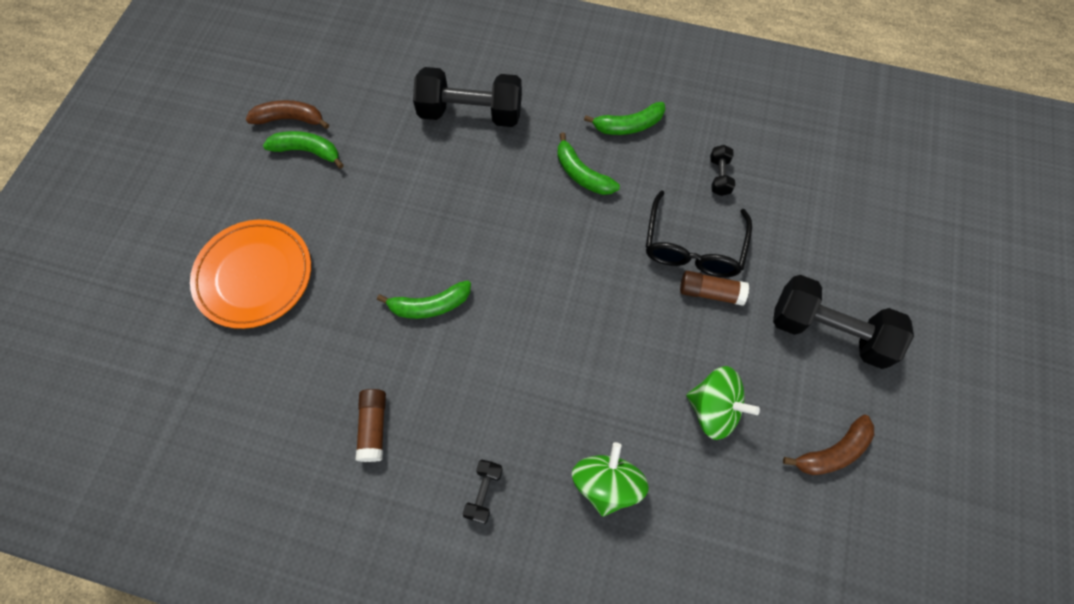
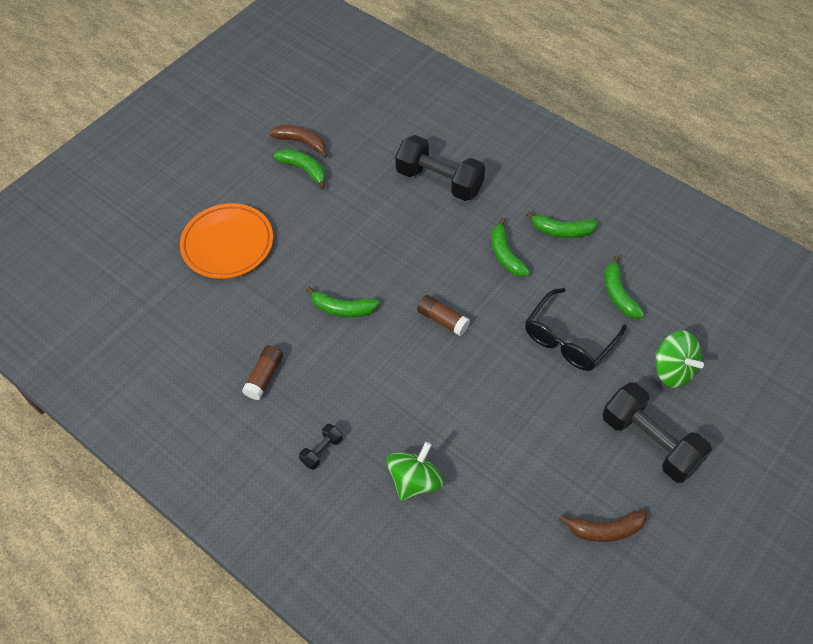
camera: 25 degrees right, 10 degrees down
(710, 292) = (566, 378): brown glue stick -> brown glue stick (442, 320)
(713, 409) = (524, 462): green spinning top -> green spinning top (672, 370)
(719, 176) = (618, 294): black dumbbell -> green banana

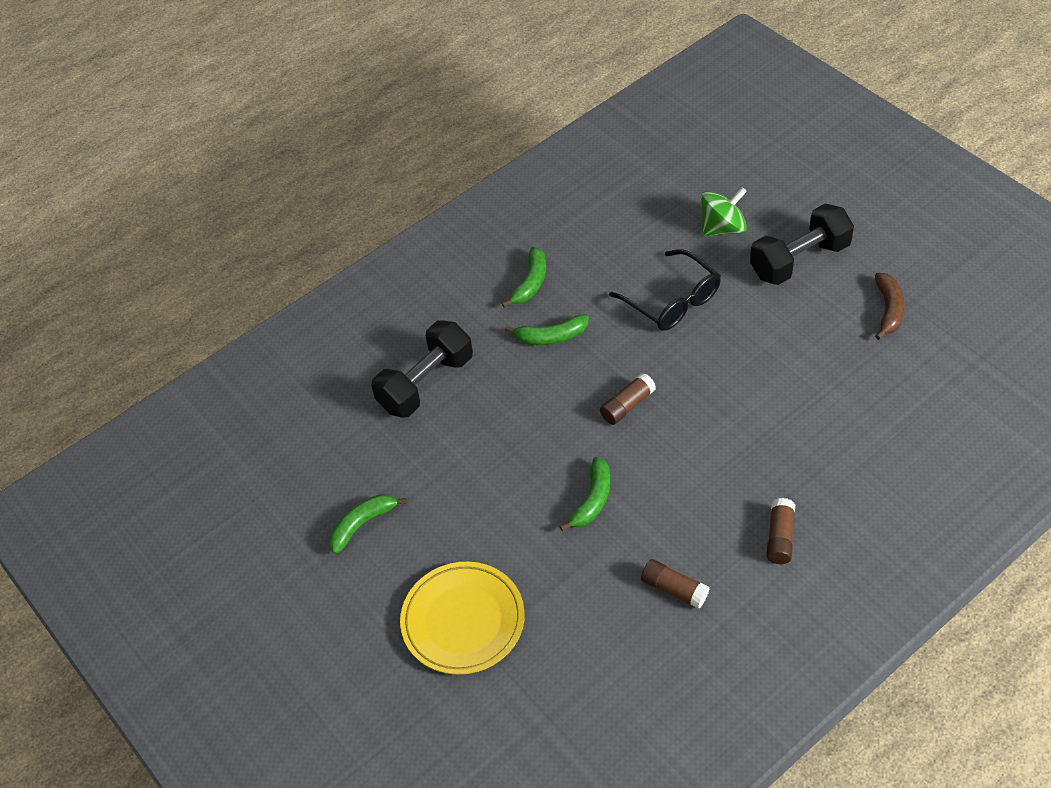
camera: 75 degrees left, 5 degrees down
(227, 244) = (463, 621): orange plate -> yellow plate
(301, 142) = (313, 524): brown banana -> none
(322, 451) = (780, 537): black dumbbell -> brown glue stick
(415, 481) = (824, 455): green spinning top -> none
(618, 294) = (625, 251): green banana -> none

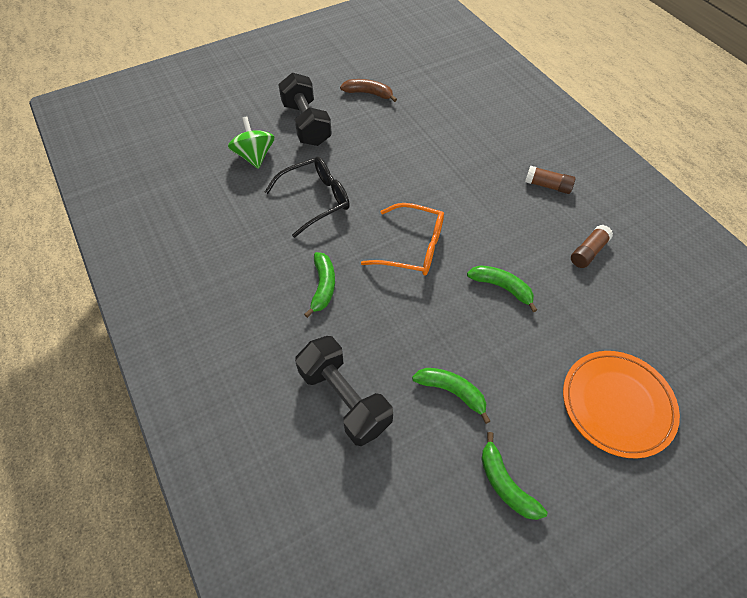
camera: 85 degrees left, 5 degrees up
(463, 621) = (617, 404): yellow plate -> orange plate
(530, 283) = (254, 291): green banana -> green banana (451, 392)
(627, 405) = (412, 247): brown glue stick -> orange glasses

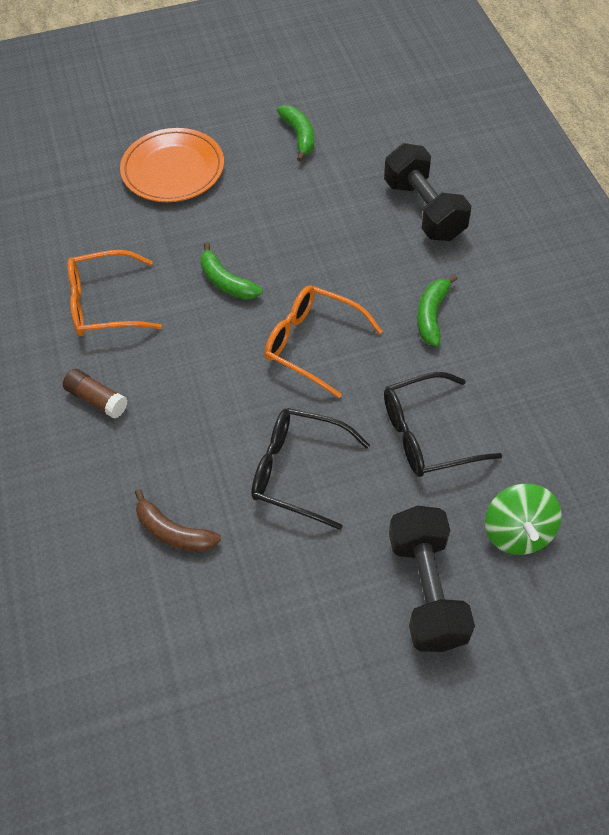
camera: 165 degrees left, 0 degrees up
(368, 93) = (301, 646): brown banana -> brown banana (174, 532)
(396, 166) = (298, 471): none -> black glasses
(451, 392) = (319, 200): green banana -> none
(588, 252) = (104, 304): brown glue stick -> orange glasses

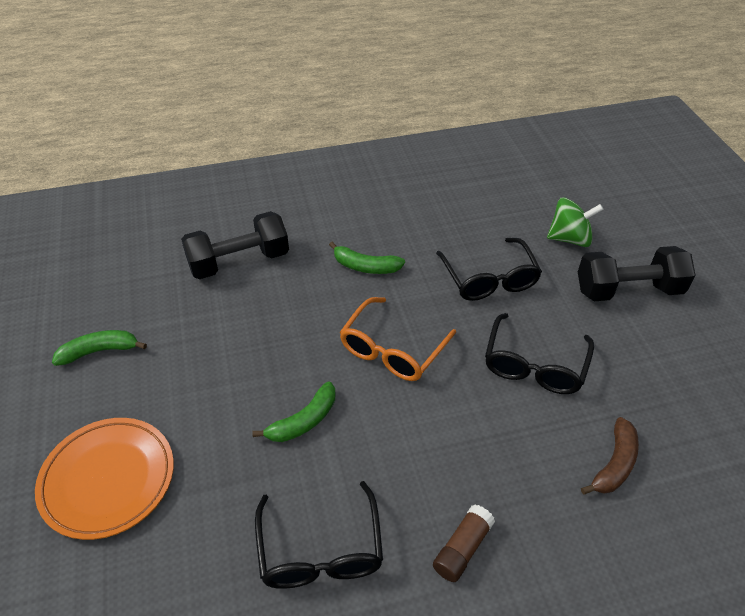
camera: 90 degrees left, 10 degrees down
(104, 304) = (320, 550): orange glasses -> black glasses

